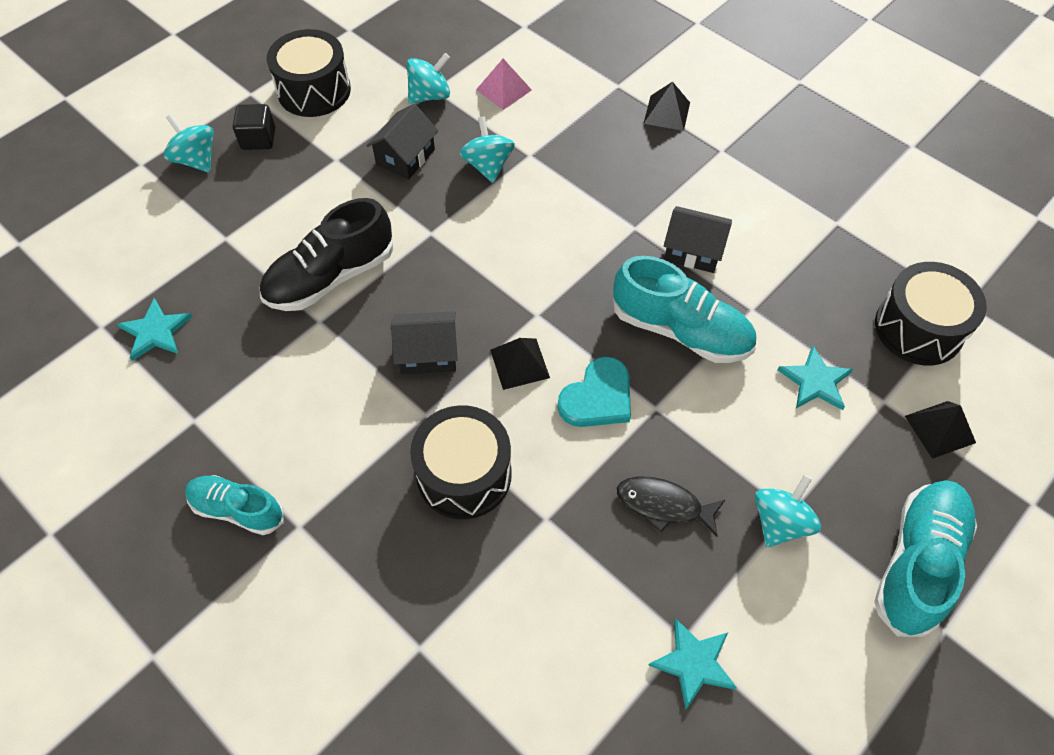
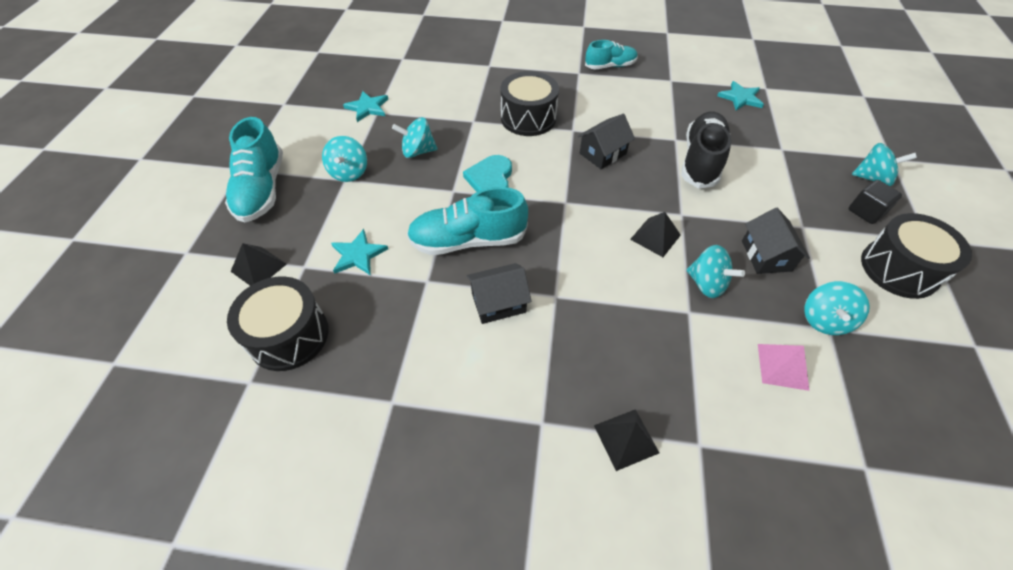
camera: 145 degrees right, 5 degrees down
(519, 363) = (549, 173): black pyramid -> black pyramid (655, 237)
(663, 505) = (418, 151): black fish -> turquoise spinning top

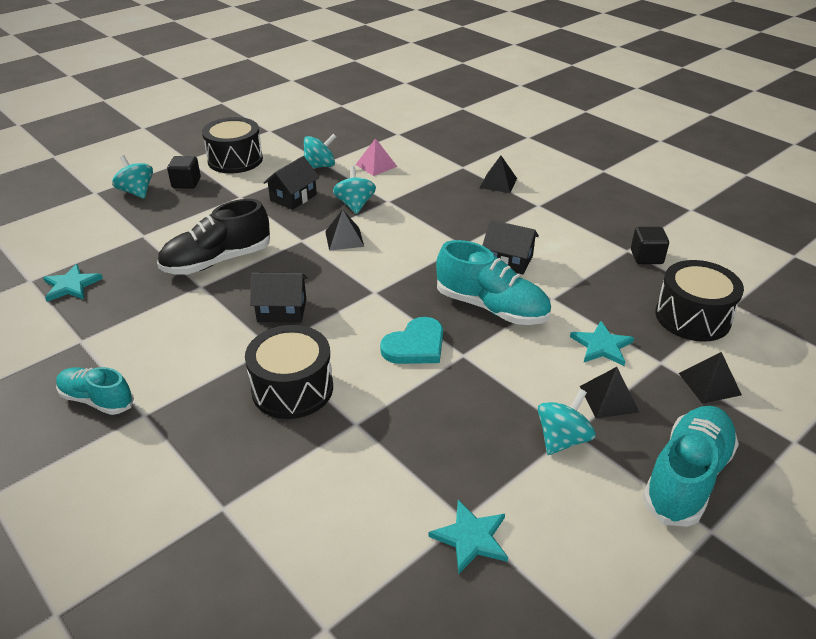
camera: 140 degrees left, 15 degrees down
(332, 214) = (609, 398): none -> black pyramid
(366, 403) = (646, 257): none -> black cube
(418, 151) = (460, 420): turquoise spinning top -> none

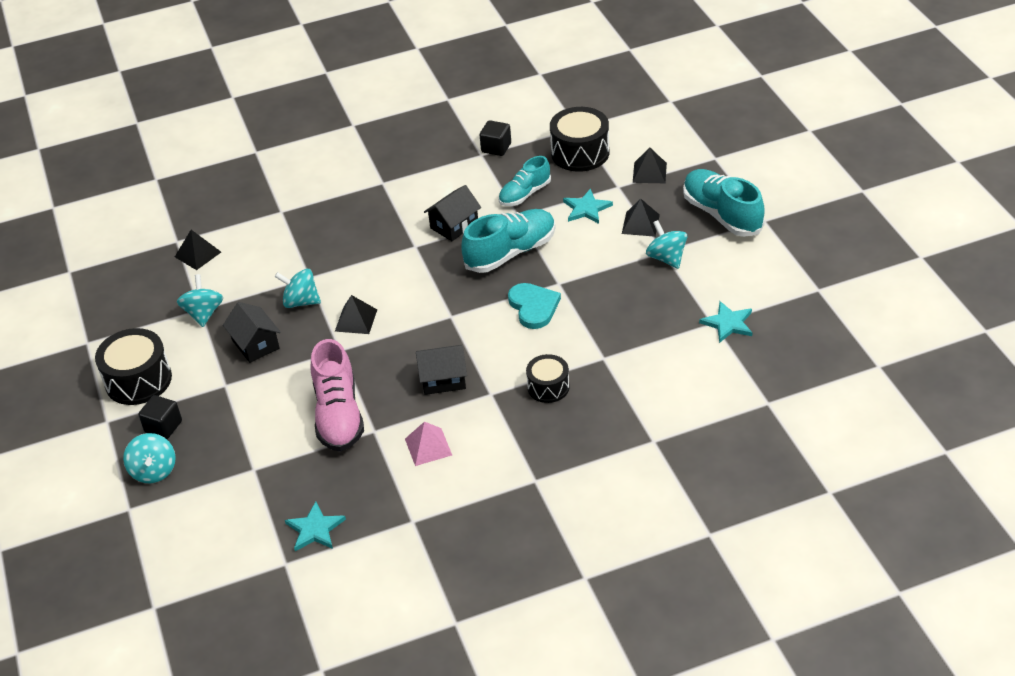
camera: 65 degrees left, 5 degrees up
(97, 400) = (502, 510): turquoise shoe -> turquoise shoe (525, 194)
(137, 192) = (154, 471): turquoise spinning top -> turquoise spinning top turned 90 degrees counterclockwise
(217, 261) = (338, 415): black shoe -> pink shoe
(282, 310) = (443, 379): black house -> black house turned 60 degrees clockwise
(292, 389) = (548, 387): black drum -> black drum, size x0.62
(376, 165) = (233, 271): pink pyramid -> pink pyramid (428, 446)
(498, 183) = (327, 196): black pyramid -> black pyramid (198, 254)

